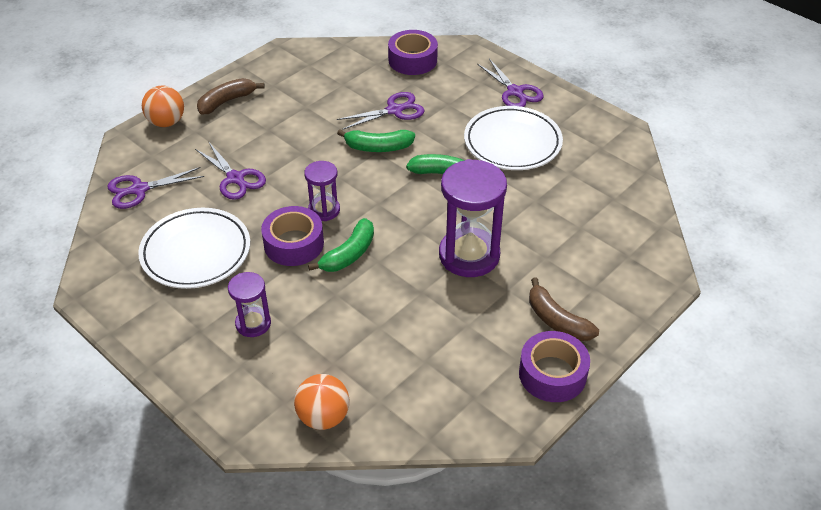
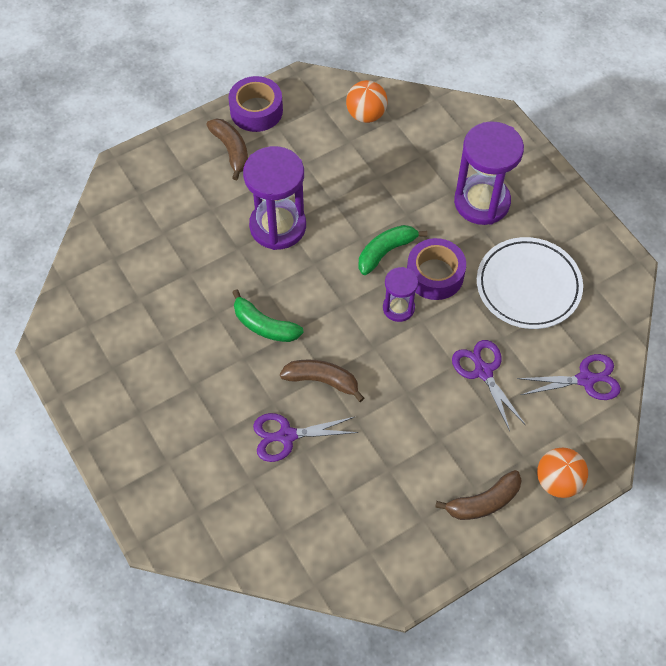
camera: 165 degrees left, 15 degrees up
(253, 323) = (482, 202): purple hourglass -> purple hourglass, size x1.84
(323, 417) = (437, 116): orange ball -> orange ball (366, 115)
(378, 147) = (322, 381): green banana -> brown banana
(412, 60) = (235, 526): purple tape -> none
(512, 143) = (176, 353): white plate -> none
(515, 92) = (135, 433): purple scissors -> none

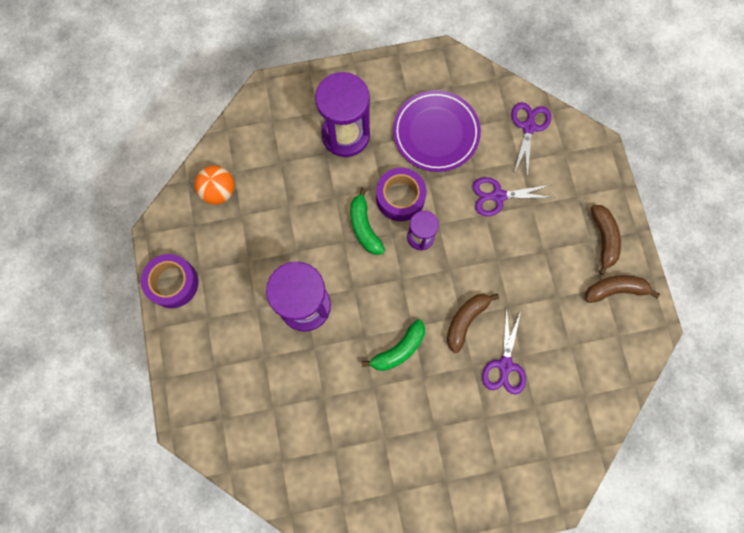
camera: 70 degrees left, 15 degrees up
(231, 150) = (208, 320): brown banana -> brown banana (615, 290)
(528, 286) = (436, 133): white plate -> purple plate
(558, 481) = (602, 181): orange ball -> none

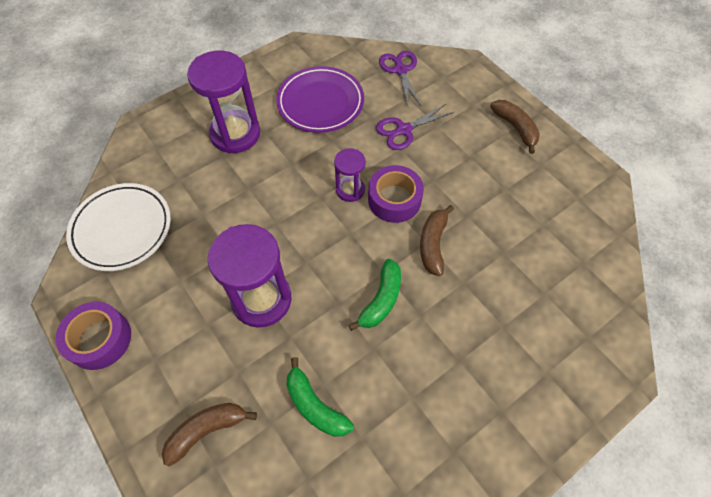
camera: 25 degrees left, 15 degrees down
(219, 191) = (122, 229): orange ball -> white plate
(364, 227) = (290, 202): green banana -> green banana (315, 405)
(400, 198) = (313, 165): purple tape -> purple tape (394, 199)
(505, 365) = (493, 268): purple scissors -> none
(615, 290) = (551, 163): brown banana -> brown banana (207, 430)

